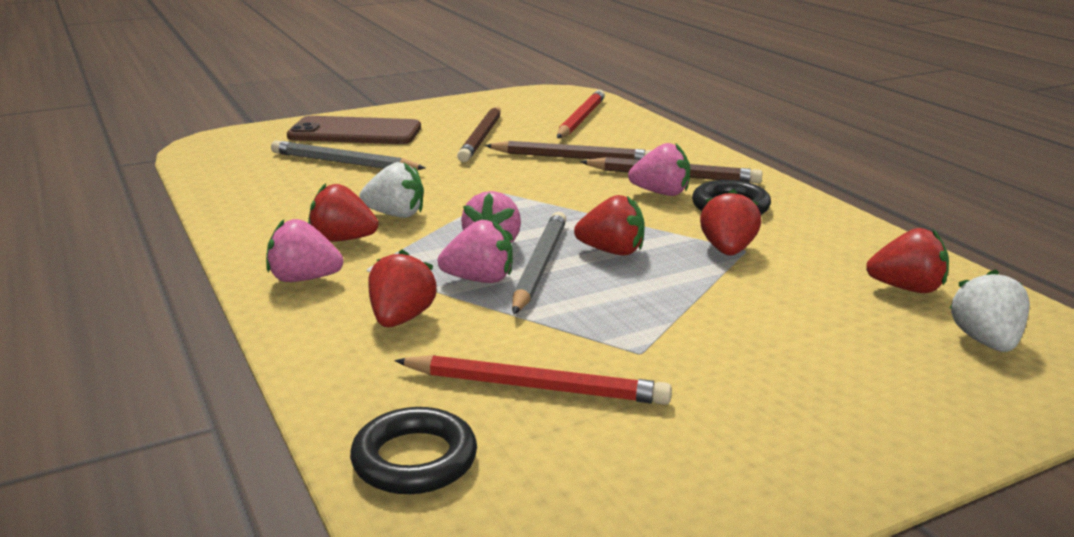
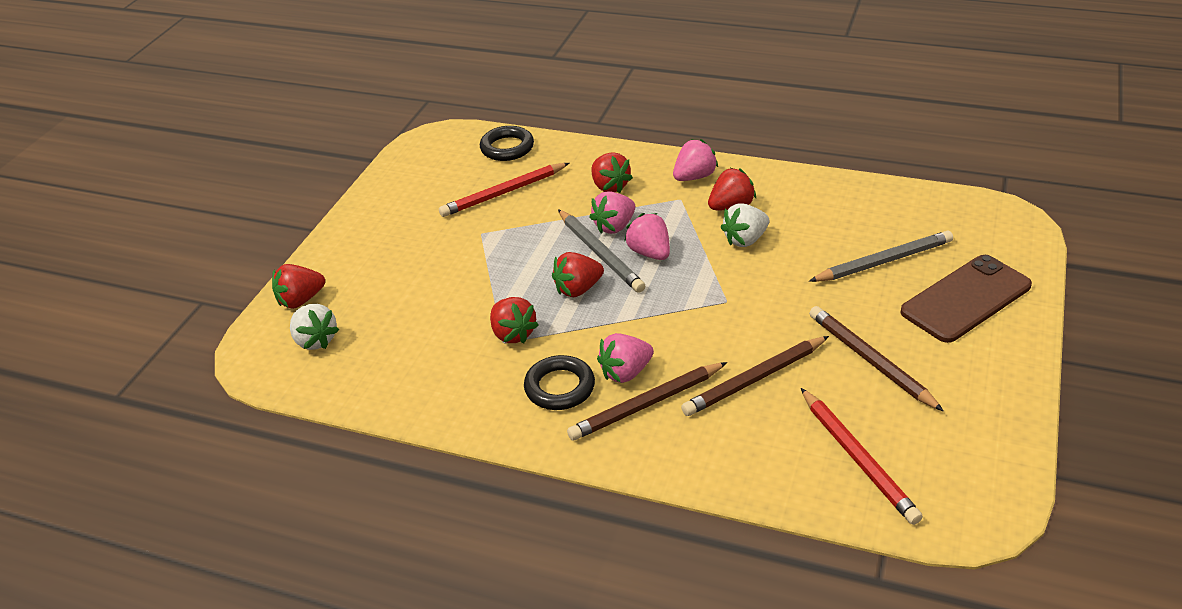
camera: 140 degrees right, 15 degrees up
(906, 288) = (379, 363): red strawberry -> red strawberry (301, 300)

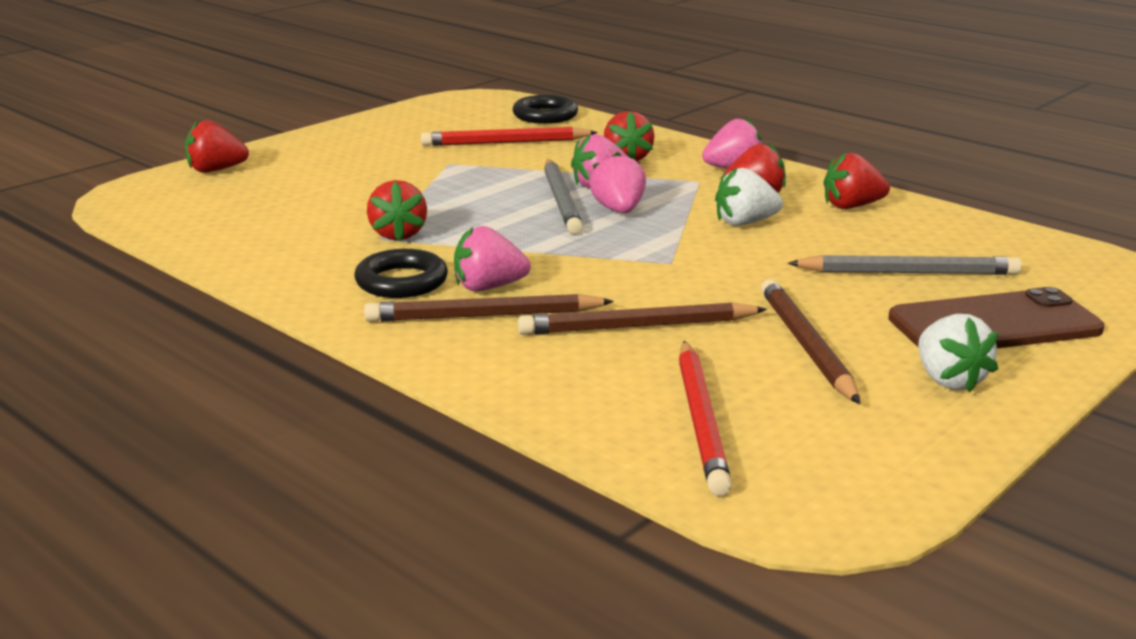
camera: 20 degrees right, 15 degrees down
(315, 340) = (196, 197): white strawberry -> white strawberry (948, 380)
(578, 289) = (507, 219): red strawberry -> red strawberry (851, 206)

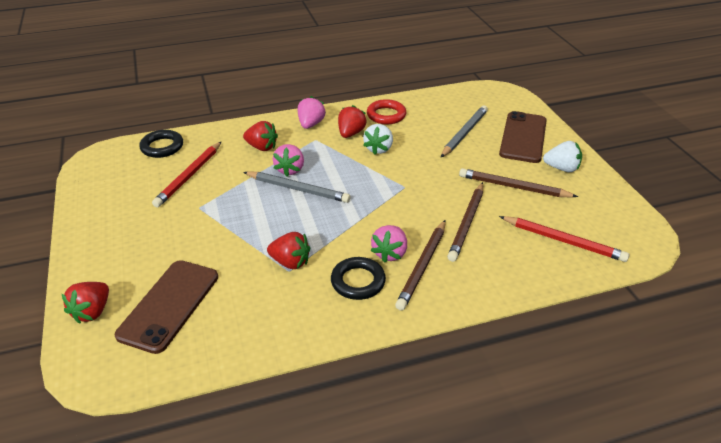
camera: 60 degrees left, 15 degrees up
(256, 198) = (169, 305): none -> brown phone
(619, 210) = (329, 177): pink strawberry -> none
(851, 206) = (386, 115): red strawberry -> red ring

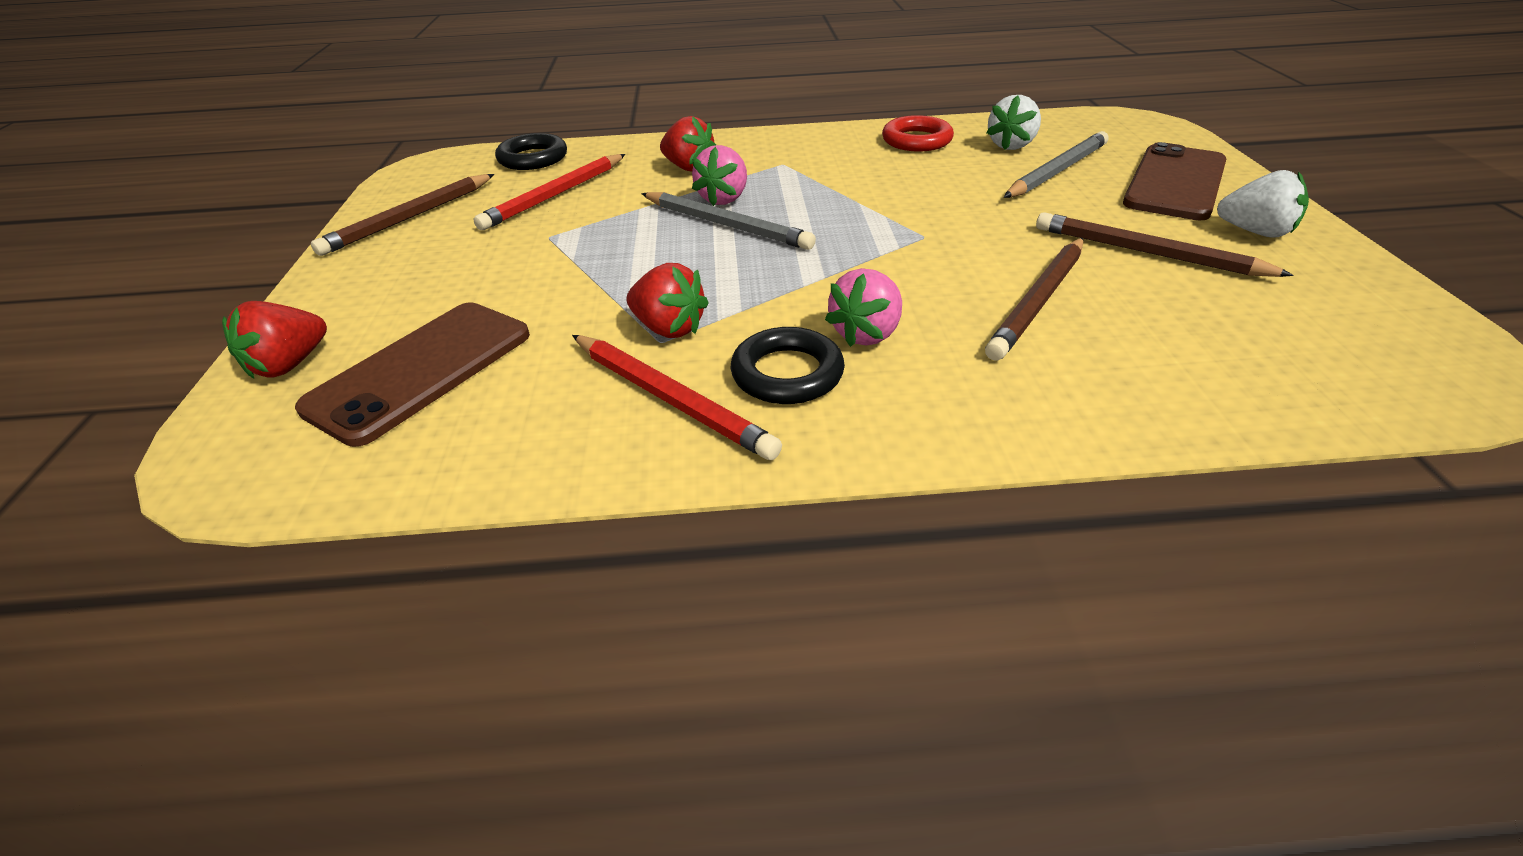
camera: 15 degrees right, 0 degrees up
(311, 124) = (782, 145): pink strawberry -> none
(351, 133) = (847, 159): red strawberry -> none
(379, 149) = (890, 182): white strawberry -> white strawberry (1011, 145)
(422, 266) = (927, 362): brown pencil -> brown pencil (409, 218)
(563, 241) = (1256, 351): red pencil -> red pencil (670, 399)

